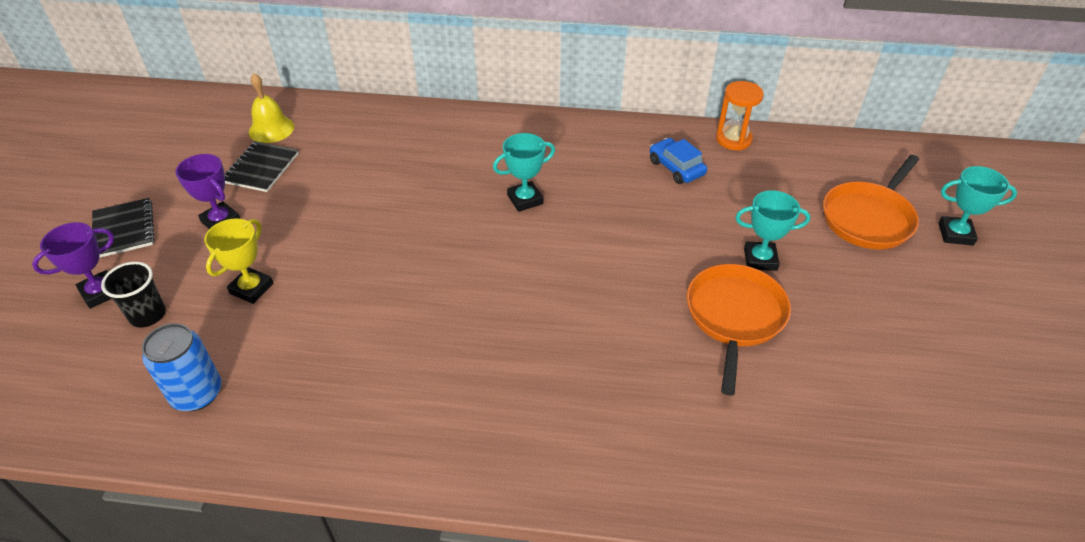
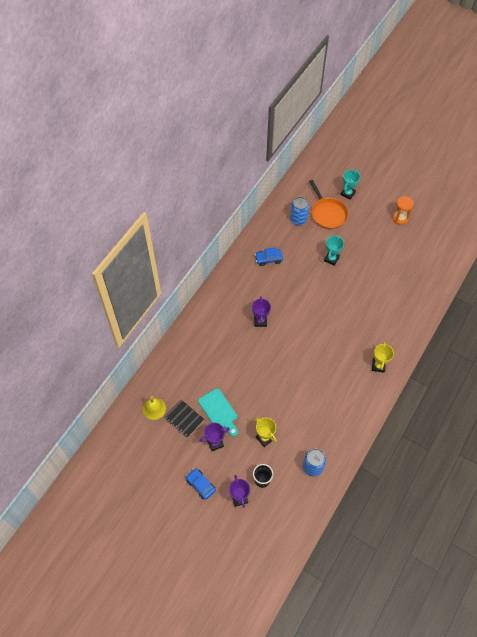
camera: 65 degrees left, 15 degrees up
(124, 230) = (200, 485): black notebook -> blue car
(293, 205) = (219, 411): none -> turquoise cutting board
(525, 199) = (260, 321): turquoise trophy -> purple trophy
(530, 442) = (378, 366): none -> yellow trophy
(733, 139) = (261, 230): orange hourglass -> orange hourglass (400, 218)
(734, 316) = (353, 281): orange pan -> none
(807, 180) = (298, 219): none -> blue can

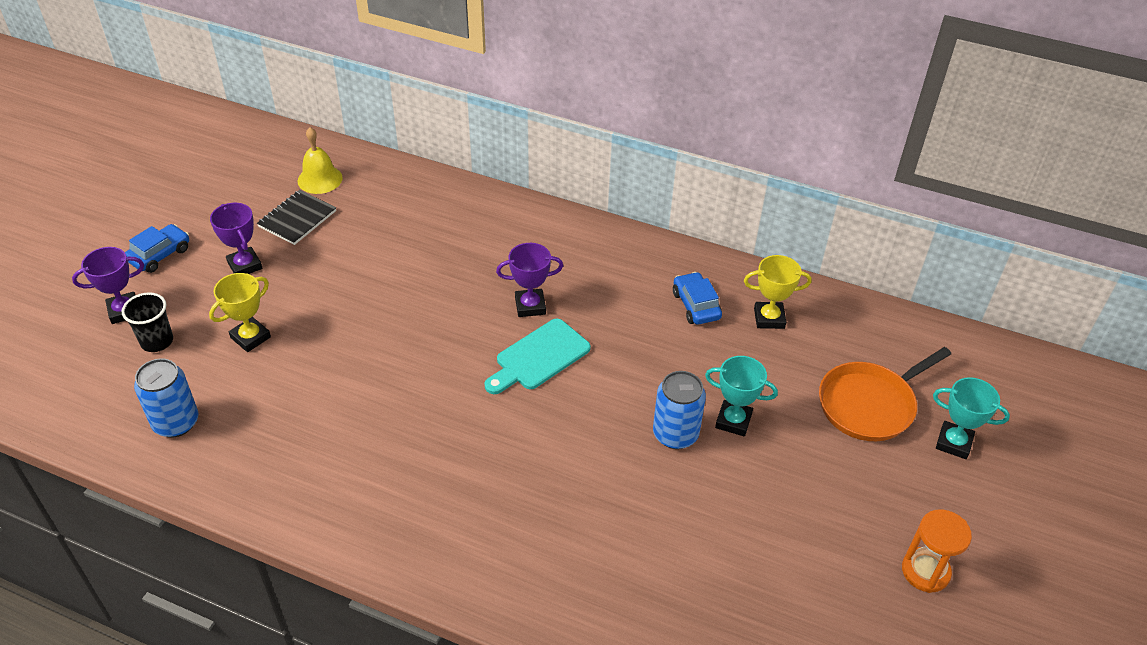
camera: 80 degrees right, 15 degrees down
(219, 411) = (313, 264): turquoise cutting board -> turquoise cutting board (539, 357)
(298, 219) = (827, 349): blue can -> blue can (675, 434)
(378, 366) = (438, 538): yellow trophy -> yellow trophy (769, 318)

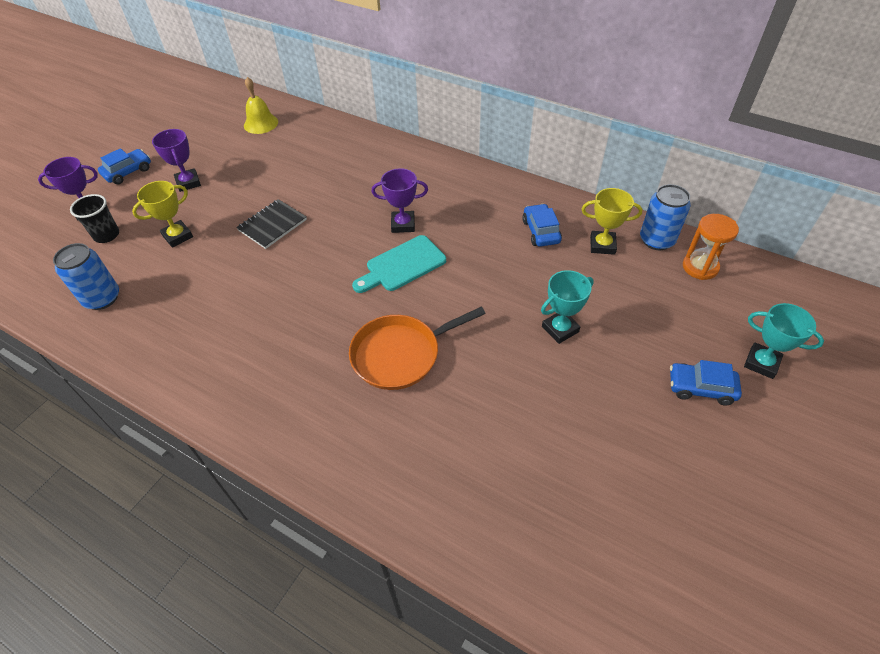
camera: 10 degrees right, 5 degrees up
(297, 219) = (236, 151): black notebook -> black notebook (272, 225)
(675, 434) = (507, 337): blue can -> blue can (656, 240)
(733, 421) = (560, 329): turquoise trophy -> turquoise trophy turned 60 degrees counterclockwise
(869, 405) = (685, 323): orange pan -> orange pan (400, 354)
(892, 475) = (701, 388): none -> blue car
(925, 571) = (726, 482): orange hourglass -> orange hourglass (700, 267)

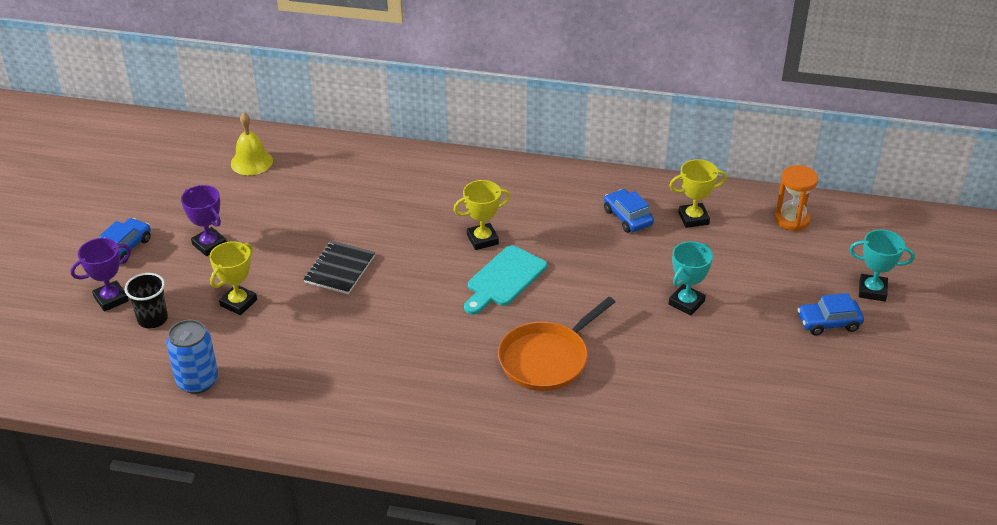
camera: 20 degrees left, 10 degrees down
(403, 224) = (482, 239): purple trophy -> yellow trophy
(656, 240) = (743, 203): blue can -> none

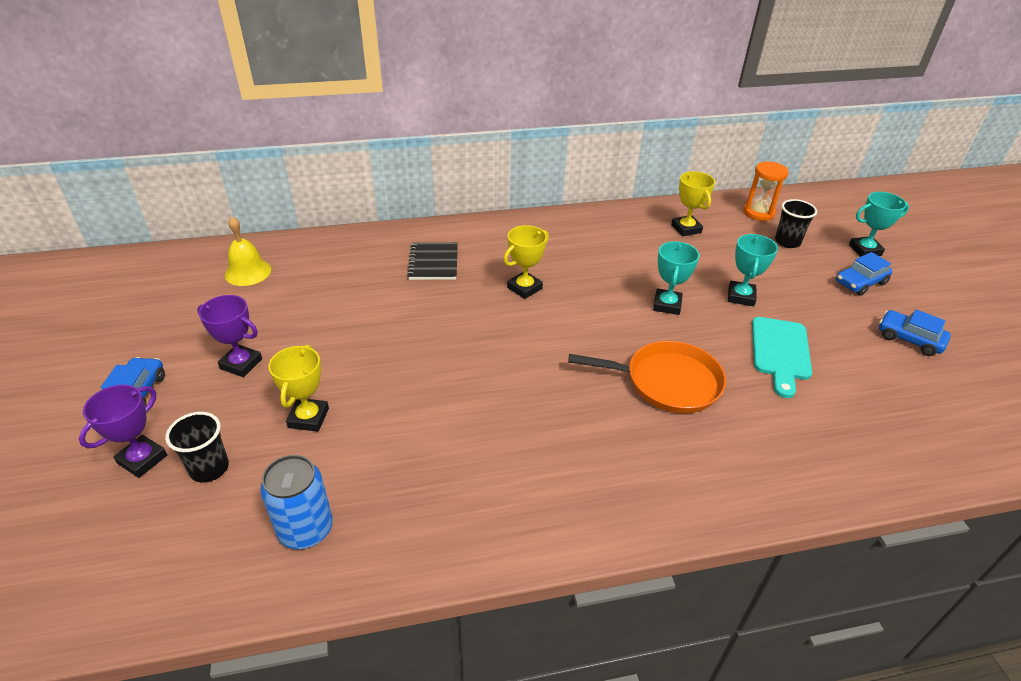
camera: 25 degrees left, 0 degrees up
(339, 269) = (402, 351): black notebook -> black notebook (433, 263)
(504, 279) = (571, 318): turquoise cutting board -> turquoise cutting board (780, 352)
(547, 359) = (667, 382): orange pan -> orange pan turned 105 degrees counterclockwise
(605, 291) = (667, 305): none -> turquoise trophy
(628, 217) = (634, 240): blue car -> blue car (909, 339)
(693, 218) = (686, 229): yellow trophy -> yellow trophy turned 75 degrees counterclockwise
(792, 260) = (787, 242): none -> black cup

